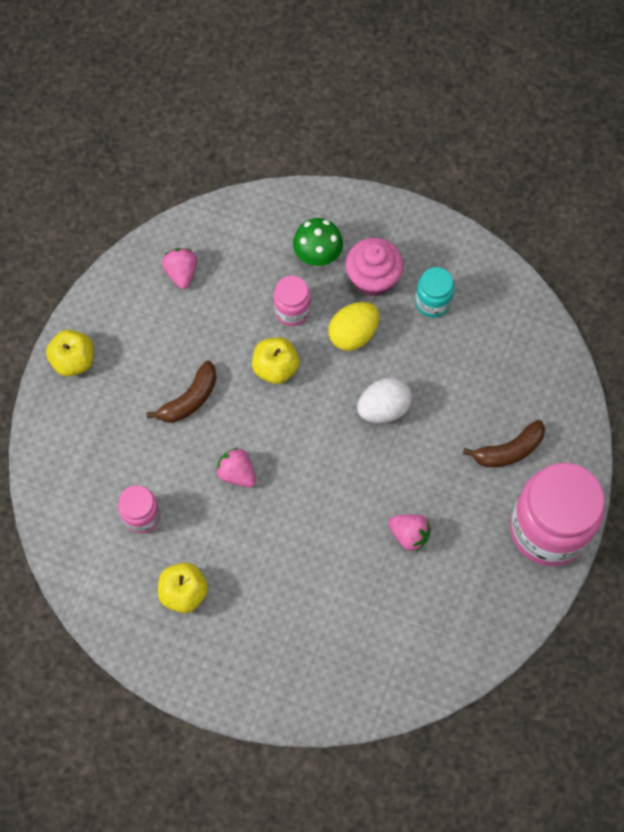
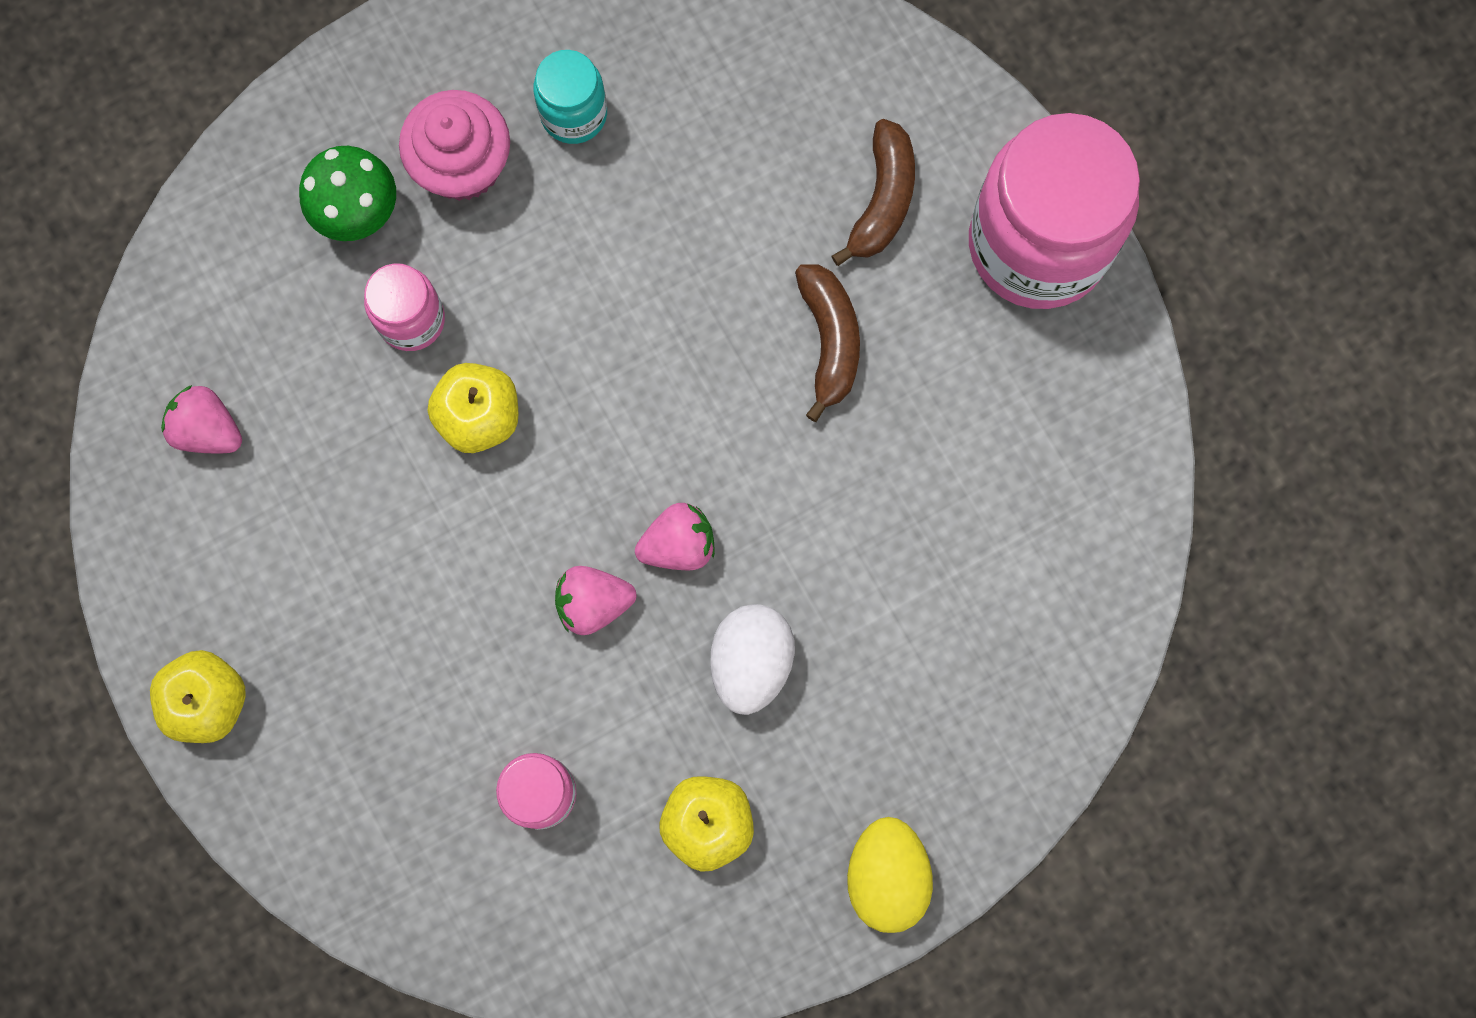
camera: 50 degrees left, 10 degrees up
(190, 399) = (420, 579): brown banana -> brown banana (829, 341)
(353, 334) = (524, 264): yellow egg -> yellow egg (886, 875)
(383, 408) = (674, 317): white egg -> white egg (751, 662)
(409, 535) = (888, 438): pink strawberry -> pink strawberry (678, 544)

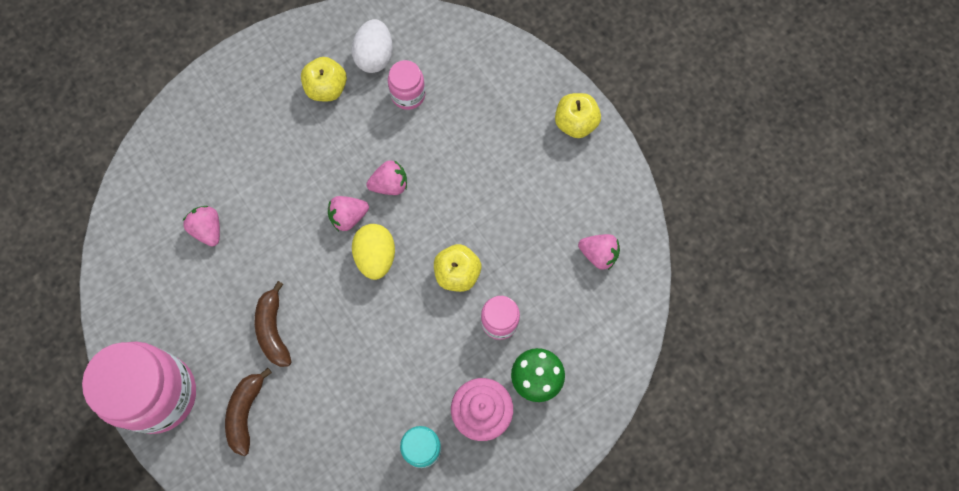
camera: 175 degrees right, 5 degrees down
(751, 662) = (308, 163): white egg -> white egg (374, 55)
(886, 875) = (240, 72): yellow egg -> yellow egg (375, 256)
(951, 542) = (207, 229): none -> pink strawberry

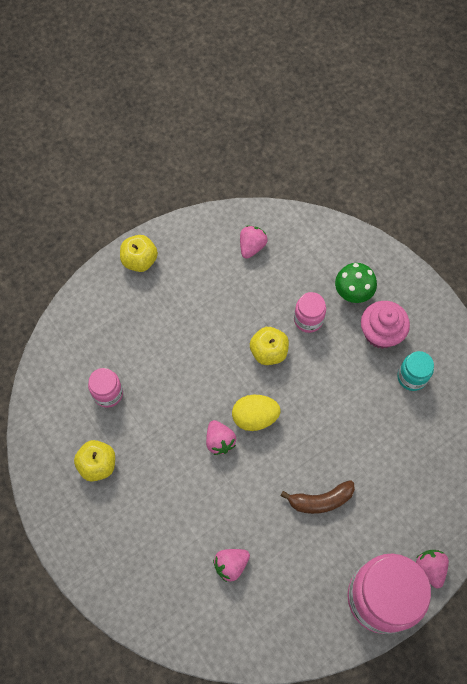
camera: 90 degrees left, 5 degrees down
(245, 412) = (392, 520): brown banana -> none
(374, 55) = (68, 423): white egg -> none
(389, 184) = (191, 407): pink strawberry -> pink strawberry (430, 568)

